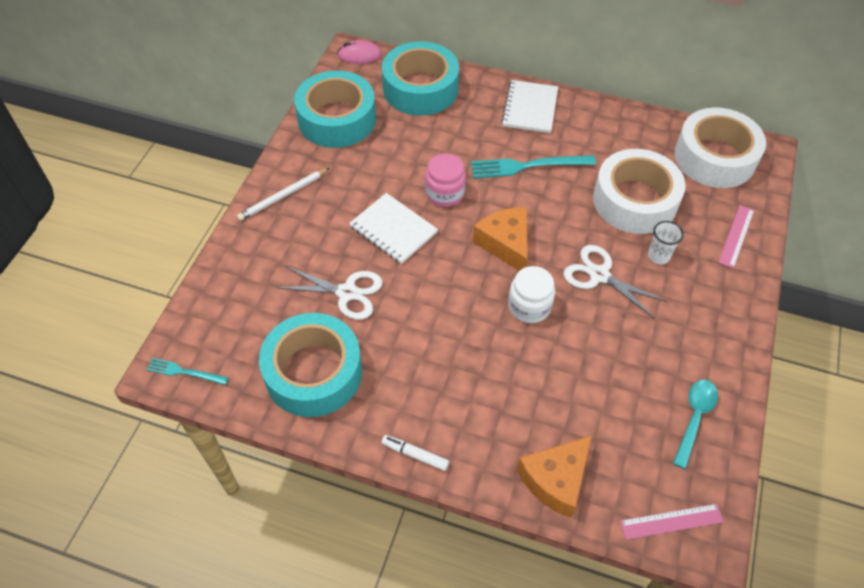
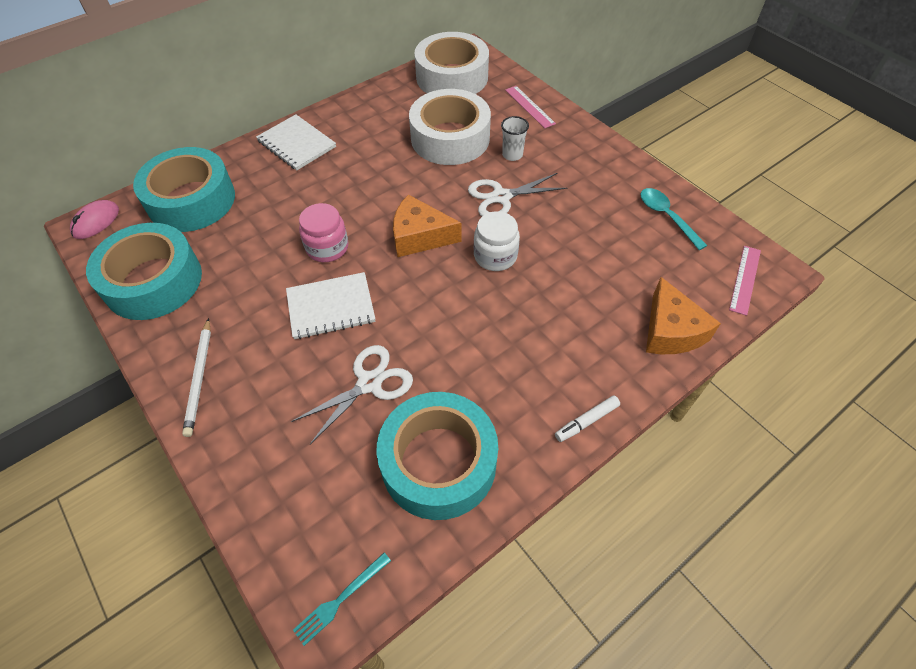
camera: 55 degrees left, 0 degrees up
(528, 166) = (355, 178): turquoise fork -> none

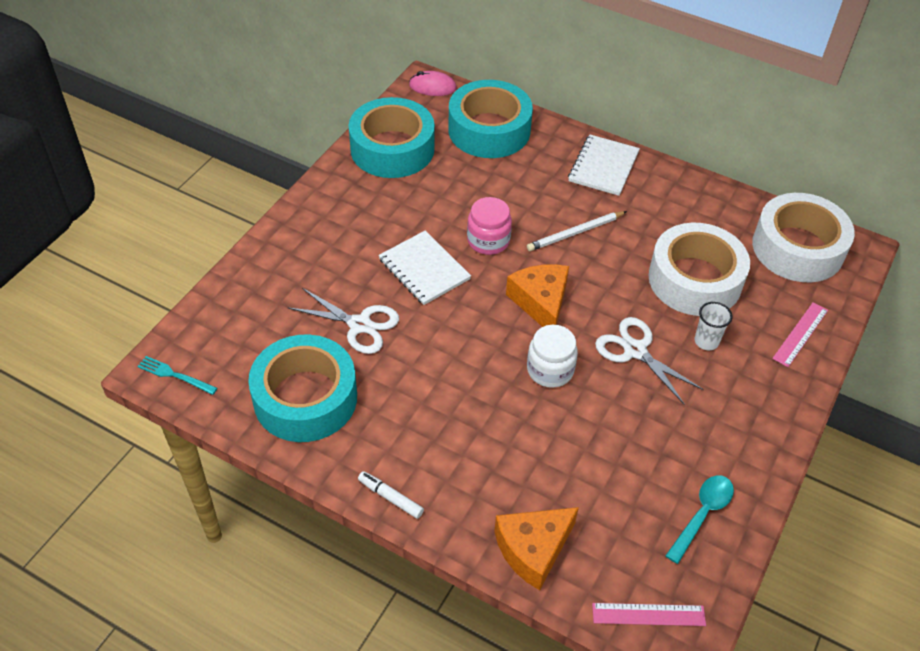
camera: 65 degrees right, 5 degrees down
(200, 378) = (317, 218): white pencil -> white pencil (575, 233)

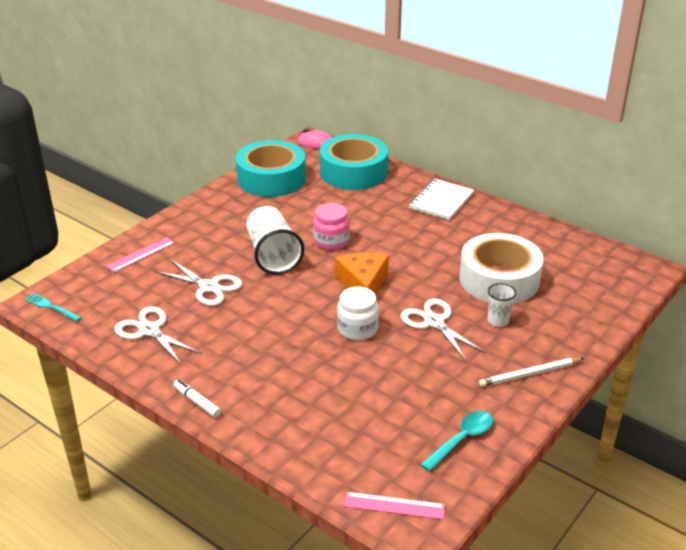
camera: 10 degrees right, 15 degrees down
(305, 398) = (149, 330): turquoise tape -> white scissors
(424, 269) = (273, 255): white notebook -> white cup
(533, 549) = (306, 449): orange cheese -> none
(575, 233) = (405, 241): white pencil -> white pencil (529, 374)
(797, 248) = (595, 265): white tape -> none
(800, 334) = (583, 323): pink ruler -> pink ruler (141, 254)

